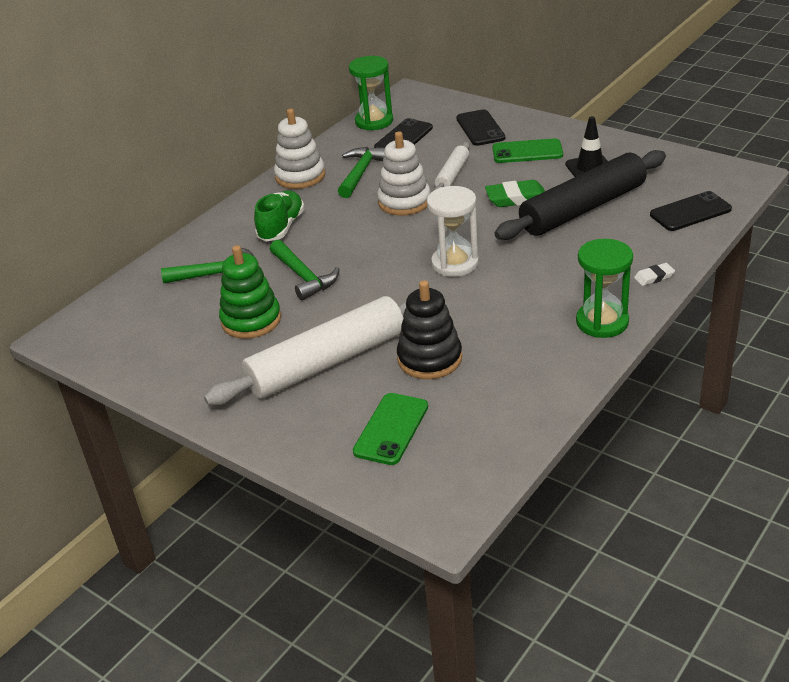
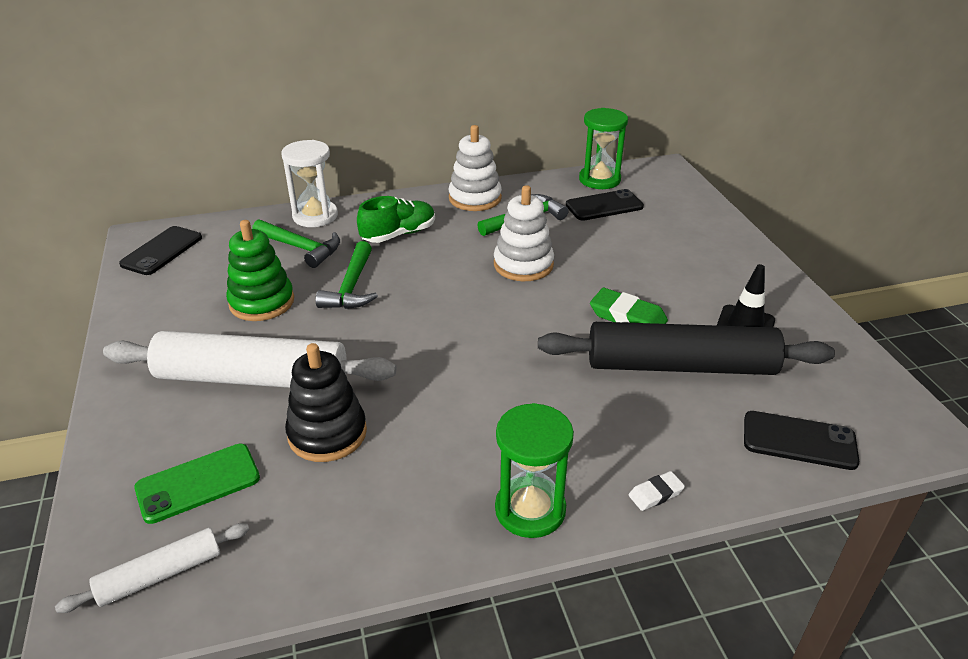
camera: 35 degrees right, 0 degrees up
(452, 175) = (600, 262): white rolling pin -> white rolling pin (160, 575)
(455, 263) = (482, 350): white hourglass -> white hourglass (315, 216)
(480, 128) = (686, 230): black phone -> black phone (162, 251)
(527, 152) = (701, 275): green phone -> none
(654, 277) = (655, 494): white eraser -> white eraser turned 45 degrees counterclockwise

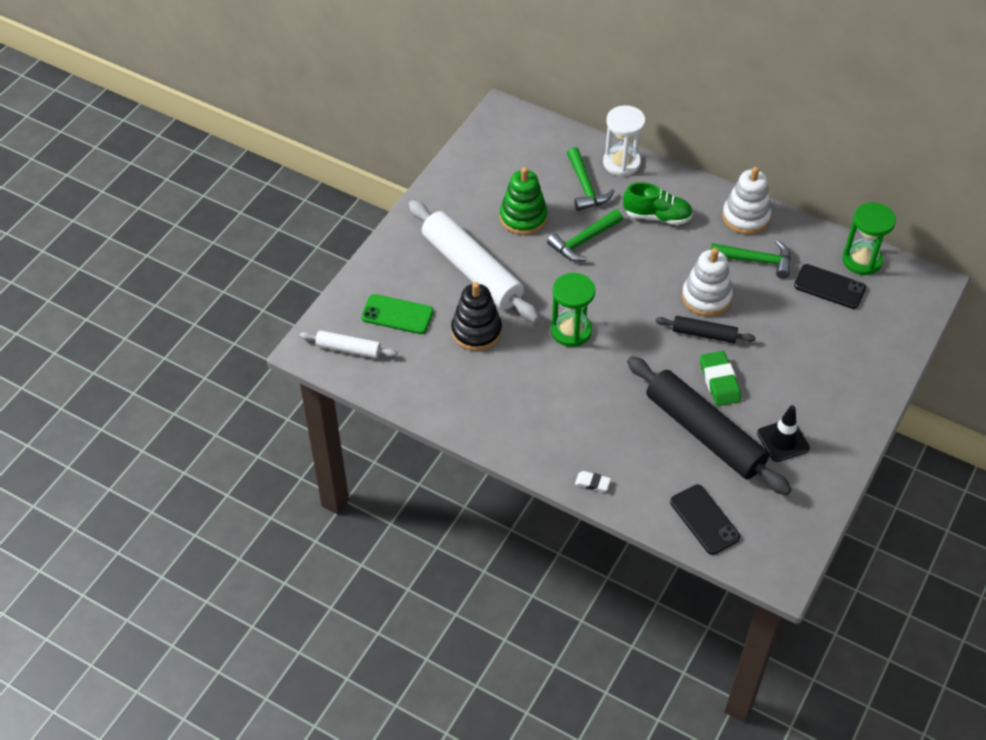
camera: 45 degrees right, 15 degrees up
(162, 251) = (504, 134): black phone -> none
(530, 509) = (525, 442): green hourglass -> green hourglass (571, 331)
(561, 291) = (704, 334): none -> black rolling pin

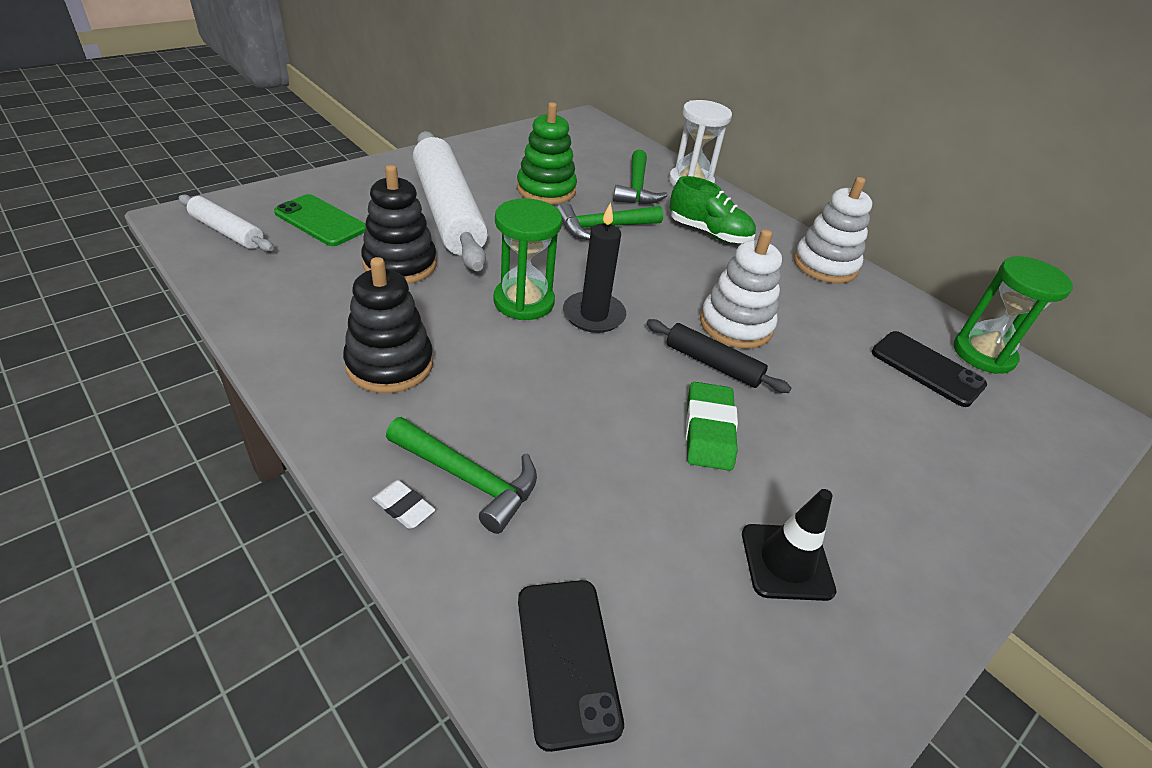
camera: 15 degrees right, 10 degrees down
(526, 407) = (390, 364): none -> black stacking toy
(618, 324) = (593, 315): none -> black candle
(704, 433) = (646, 498): black rolling pin -> none
(756, 260) = (824, 309): green hammer -> green hammer (468, 479)

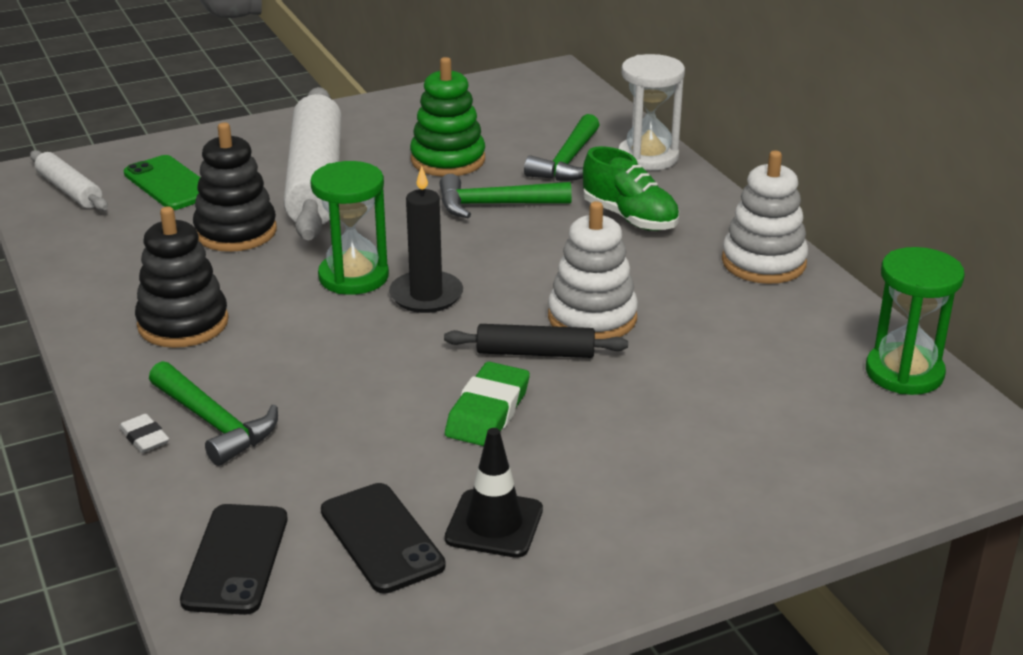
camera: 20 degrees right, 10 degrees down
(712, 364) = (535, 353): black rolling pin -> black rolling pin turned 45 degrees counterclockwise
(927, 369) = (809, 381): black phone -> black phone (381, 538)

